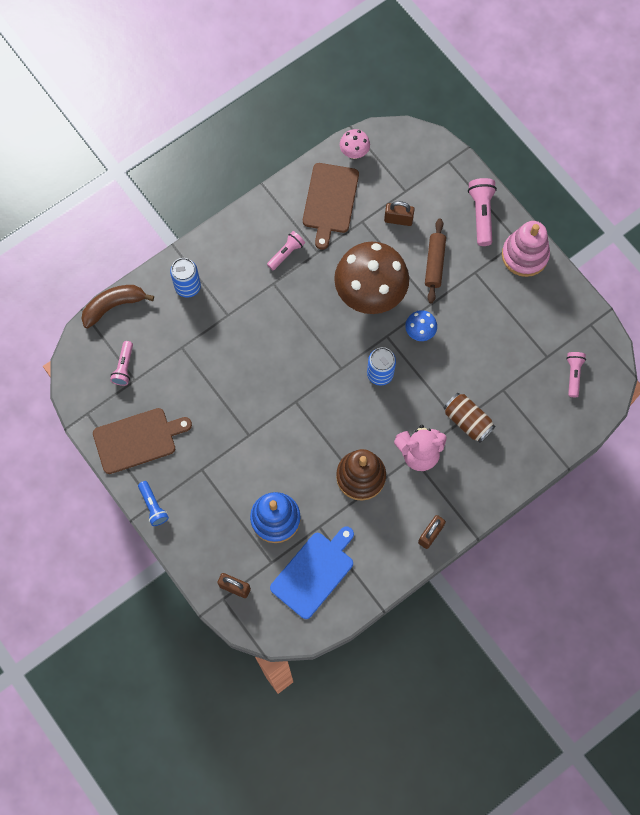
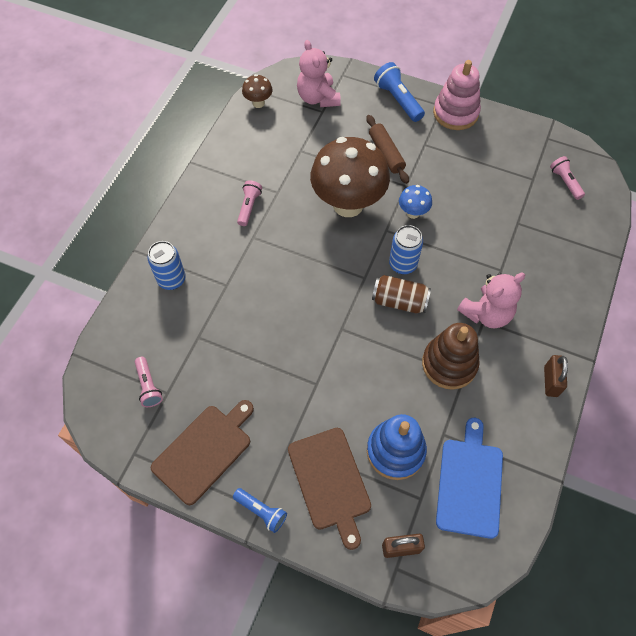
camera: 30 degrees left, 10 degrees down
(113, 306) = (105, 334): brown banana -> none
(330, 201) = (261, 148): brown cutting board -> brown cutting board (330, 482)
(354, 153) = (258, 103): pink mushroom -> brown mushroom
(398, 219) = (331, 135): brown padlock -> none
(410, 175) = (318, 98): none -> pink teddy bear
(467, 421) = (507, 264): brown can -> brown can (399, 301)
(481, 214) = (398, 100): pink flashlight -> blue flashlight

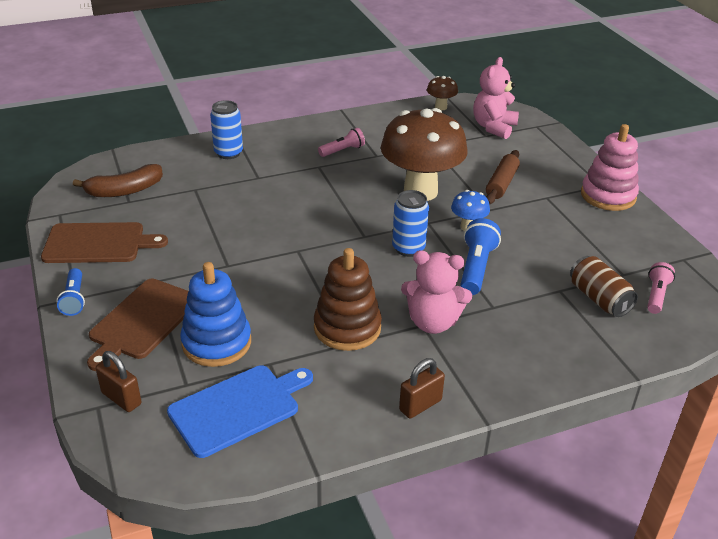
camera: 45 degrees right, 25 degrees down
(148, 386) = (125, 190): pink flashlight -> brown banana
(398, 100) = (563, 162): blue flashlight -> blue flashlight (476, 268)
(399, 301) = (369, 266): brown can -> brown can (599, 299)

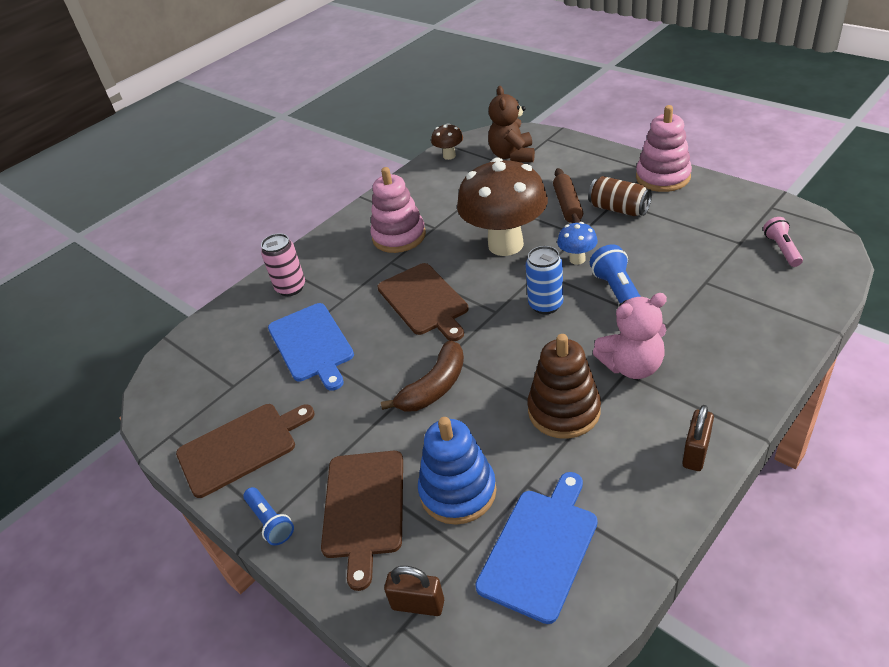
camera: 20 degrees left, 5 degrees up
(125, 190) = (218, 376): brown banana -> brown banana (434, 387)
(207, 198) = (311, 344): none -> blue cutting board
(228, 153) = (291, 288): blue can -> pink can
(317, 205) = (424, 301): none -> brown cutting board
(342, 150) = (399, 236): pink flashlight -> pink stacking toy
(493, 127) = (512, 155): pink teddy bear -> brown teddy bear
(599, 299) = (742, 274): brown can -> brown can (619, 209)

